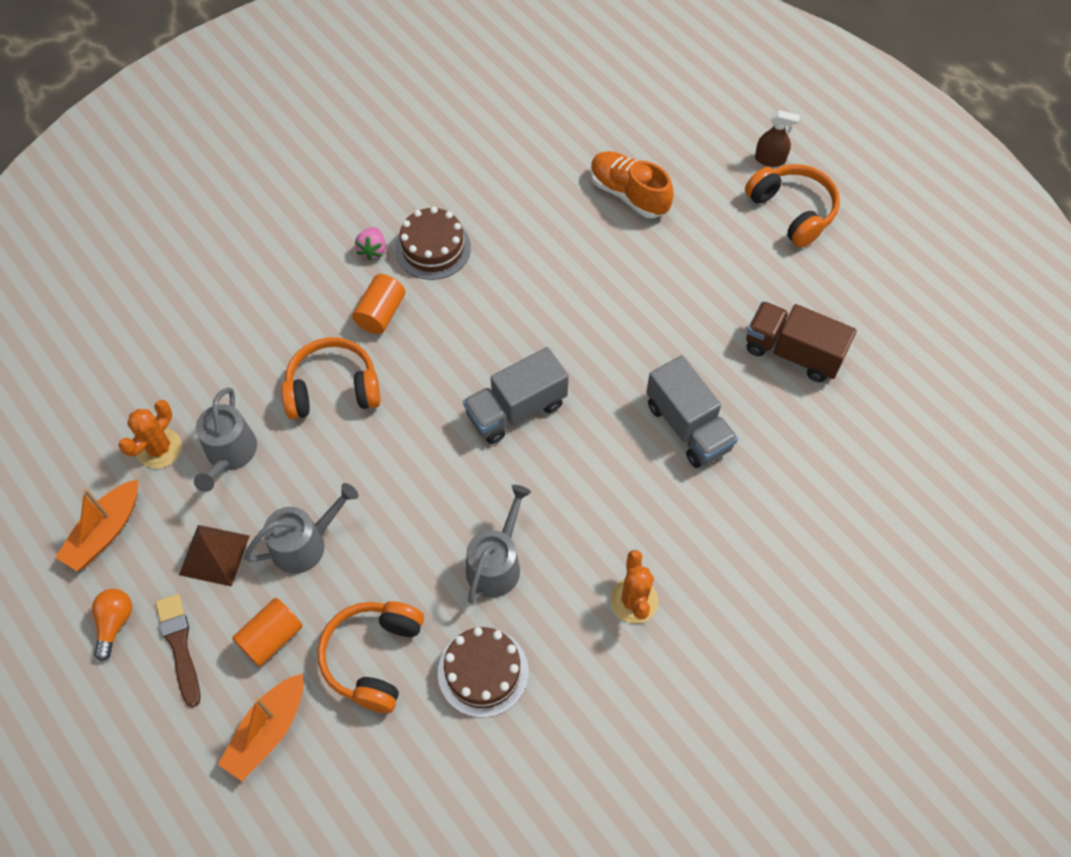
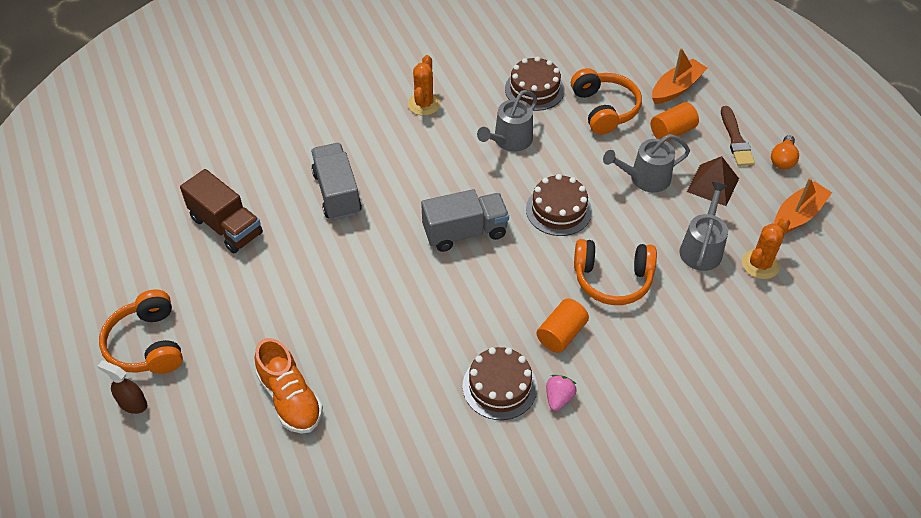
camera: 165 degrees left, 10 degrees down
(373, 657) = (604, 109): orange headphones -> orange headphones turned 45 degrees counterclockwise
(410, 467) = (558, 210): none -> brown cake

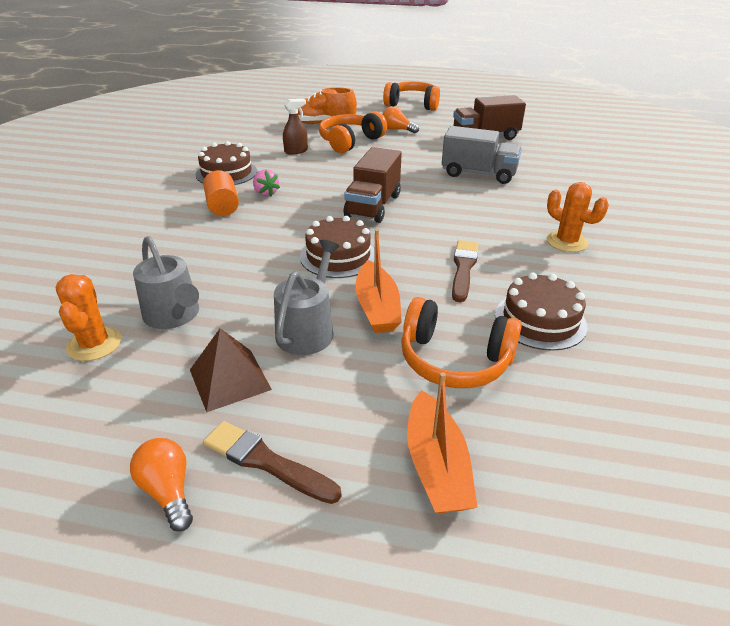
camera: 125 degrees right, 15 degrees down
(132, 403) = (378, 96): brown spray bottle -> brown spray bottle (296, 151)
(259, 311) = (397, 129): none -> orange light bulb
(465, 232) = (373, 206): grey truck -> brown truck
(510, 140) = (463, 268): grey watering can -> brown brush
(558, 398) = (182, 187): pink strawberry -> pink strawberry (266, 193)
(612, 279) = (228, 248): orange headphones -> orange headphones (350, 141)
(672, 131) = (353, 400): orange cylinder -> none
(797, 215) = (84, 427): orange boat -> orange boat (377, 307)

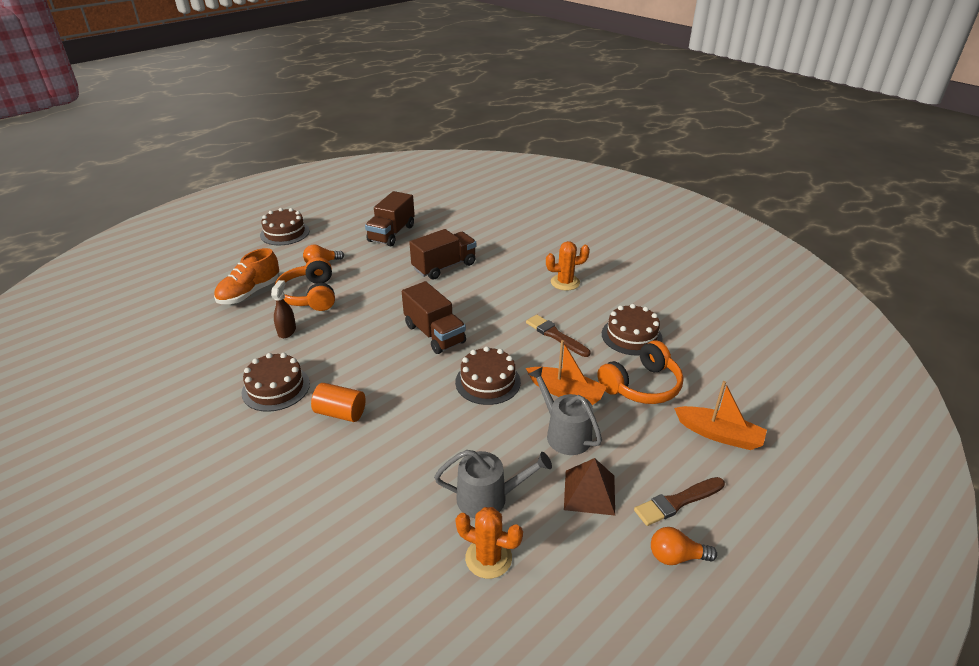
camera: 55 degrees left, 0 degrees up
(266, 193) = (346, 379): pink strawberry -> none
(413, 104) = (285, 233): orange headphones -> brown cake
(478, 174) = (444, 267): grey truck -> brown truck

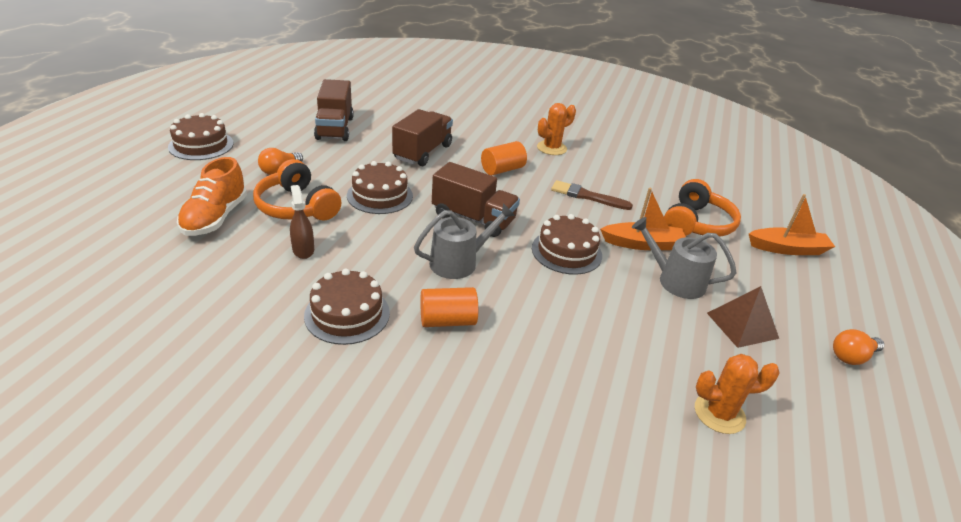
camera: 30 degrees left, 0 degrees up
(488, 498) = (667, 358): grey watering can -> grey watering can (459, 262)
(499, 295) = (502, 169): none -> orange cylinder
(631, 336) = (649, 184): brown cake -> brown cake (380, 195)
(677, 502) = (811, 312): brown brush -> none

